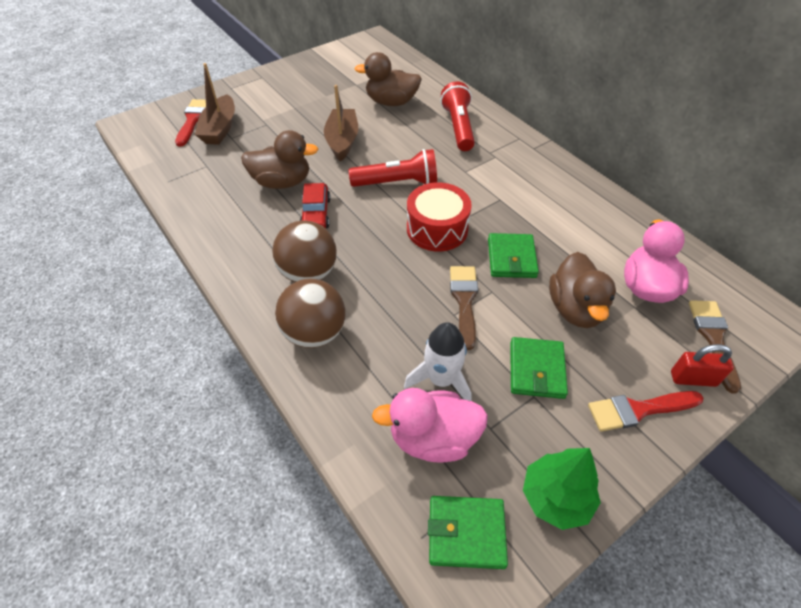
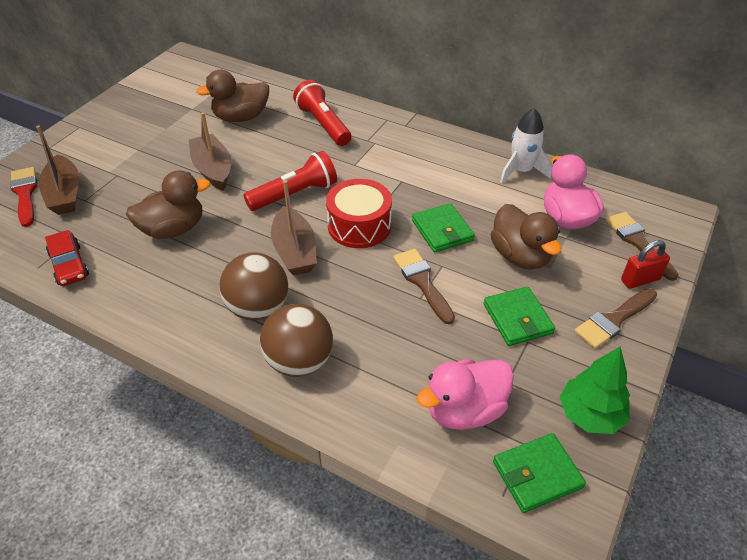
camera: 25 degrees left, 5 degrees down
(316, 214) = (229, 249): red car -> red car (69, 265)
(368, 233) = (294, 251): none -> brown boat
(441, 379) = (442, 358): white rocket -> white rocket (521, 171)
(638, 410) = (614, 320): red brush -> brown brush

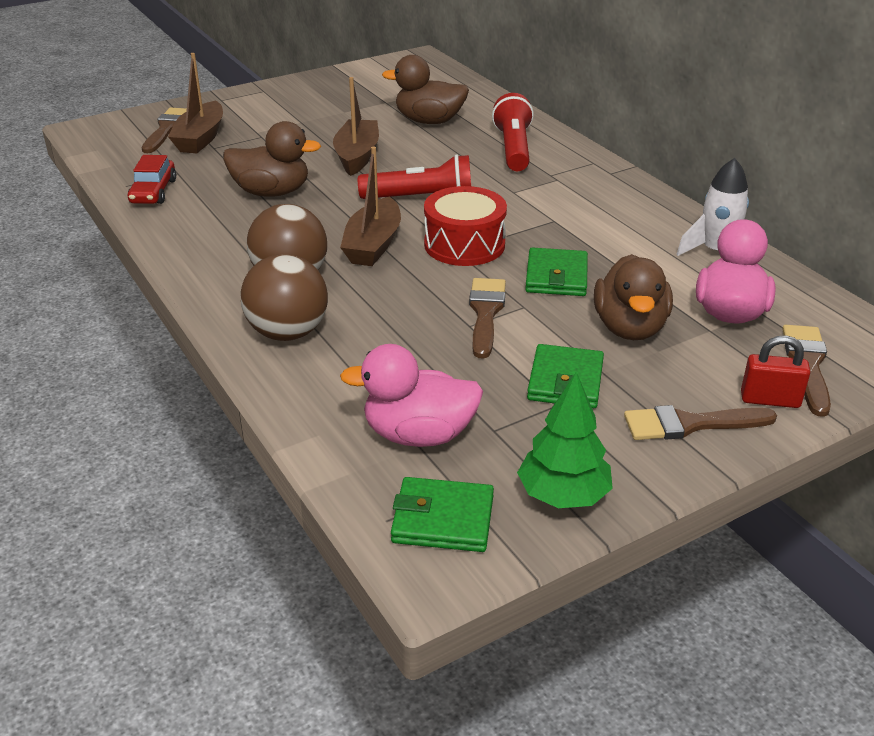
camera: 30 degrees right, 10 degrees down
(25, 194) = (167, 129): red brush -> brown brush

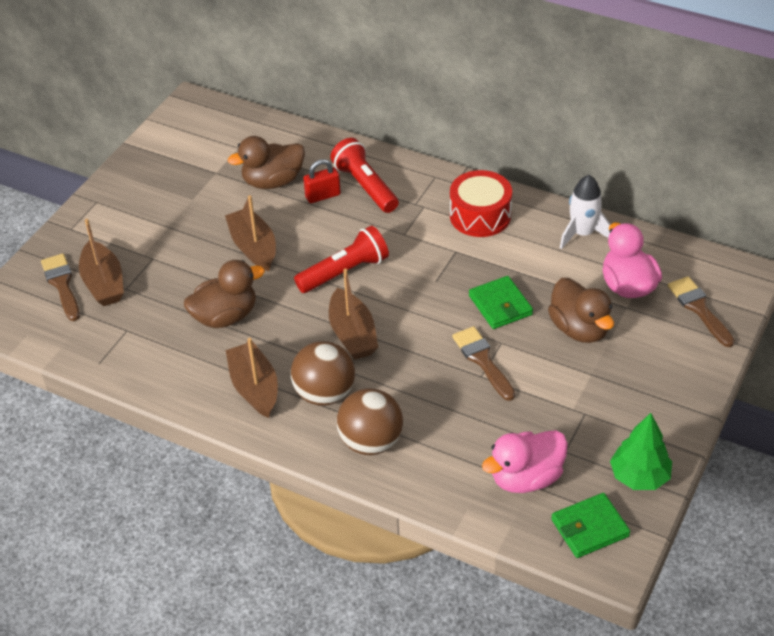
camera: 30 degrees left, 10 degrees up
(153, 191) = (130, 359): red car -> none
(231, 249) = (254, 387): none -> brown boat
(464, 244) = (415, 304): red drum -> red drum (480, 215)
(565, 381) = (575, 392): green wallet -> none
(690, 424) = (668, 389): brown brush -> none
(770, 400) = (697, 348): red padlock -> red padlock (323, 196)

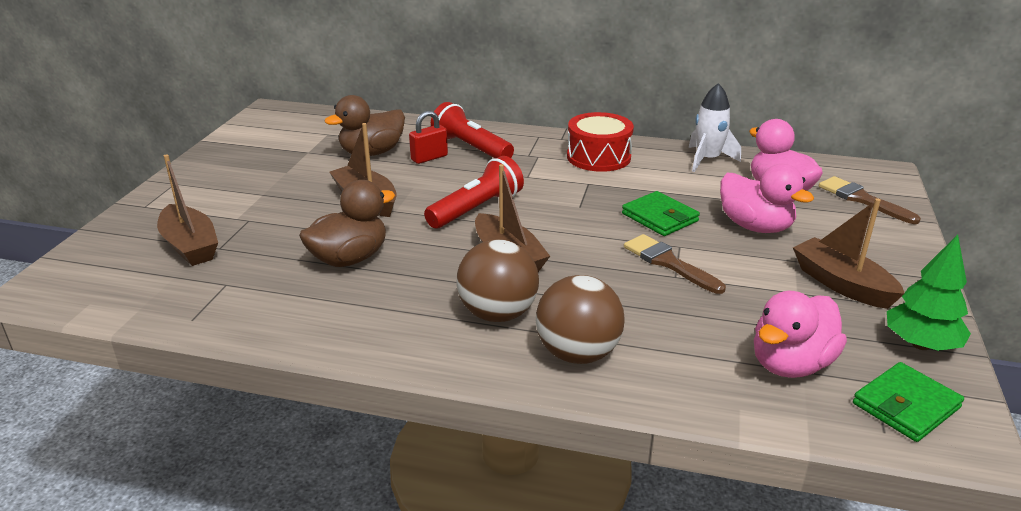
camera: 15 degrees left, 15 degrees down
(62, 284) = (136, 252): brown brush -> none
(254, 387) = (406, 319): brown boat -> brown boat (841, 284)
(579, 329) = (755, 226): brown duck -> pink duck

